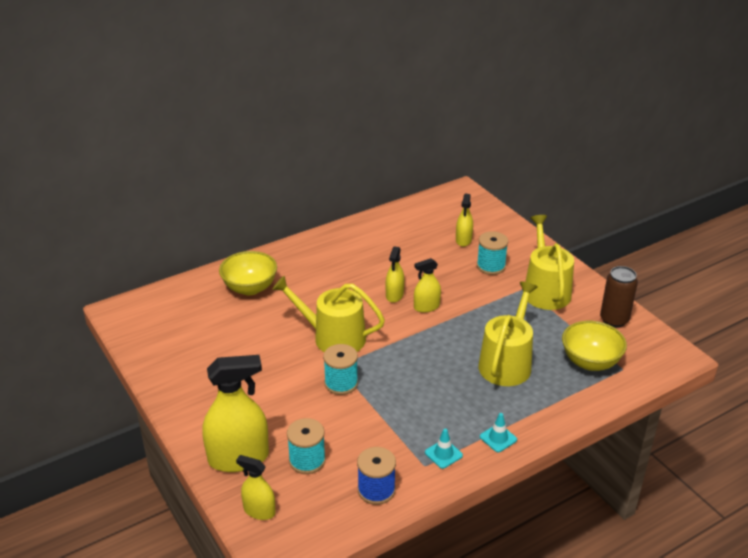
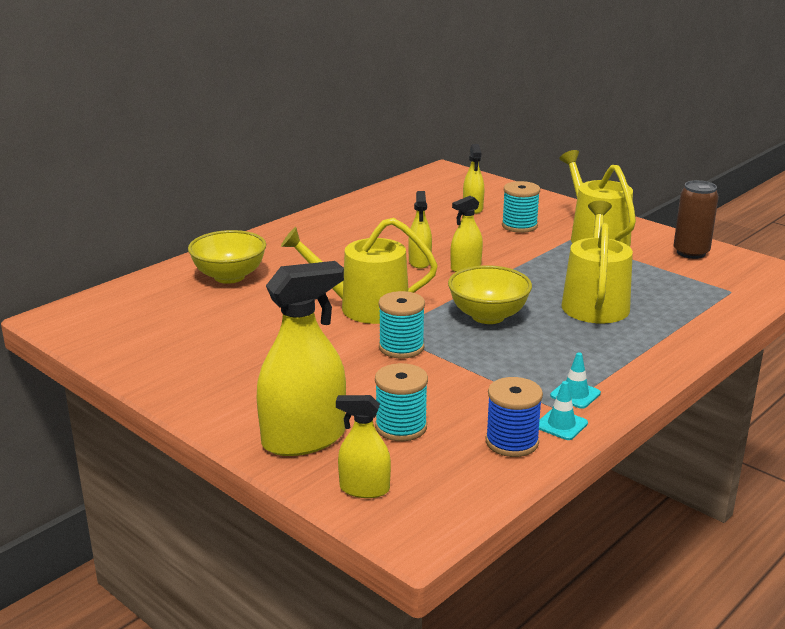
camera: 15 degrees left, 10 degrees down
(498, 438) = (632, 370): turquoise traffic cone -> turquoise traffic cone (561, 425)
(590, 362) = (690, 290): yellow bowl -> yellow bowl (488, 316)

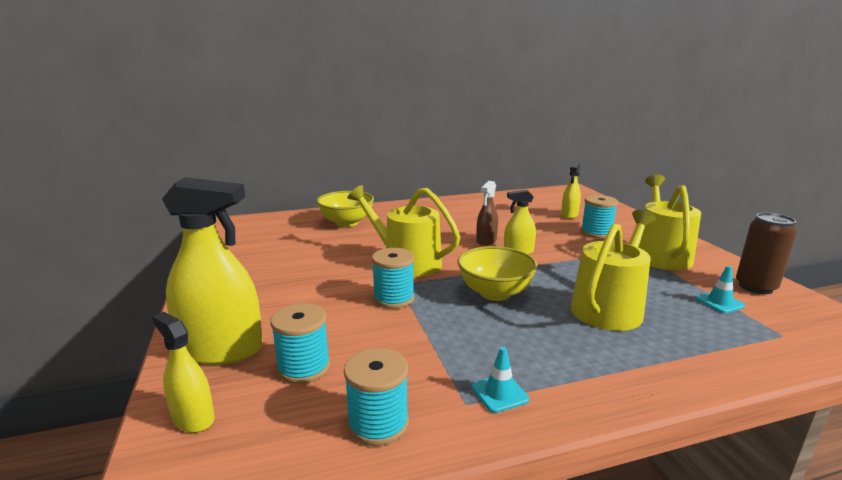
camera: 30 degrees right, 5 degrees down
(420, 262) = (486, 241): yellow spray bottle -> brown spray bottle
(512, 442) = (378, 423): blue spool -> turquoise spool
(561, 425) = (449, 423): turquoise traffic cone -> turquoise traffic cone (719, 302)

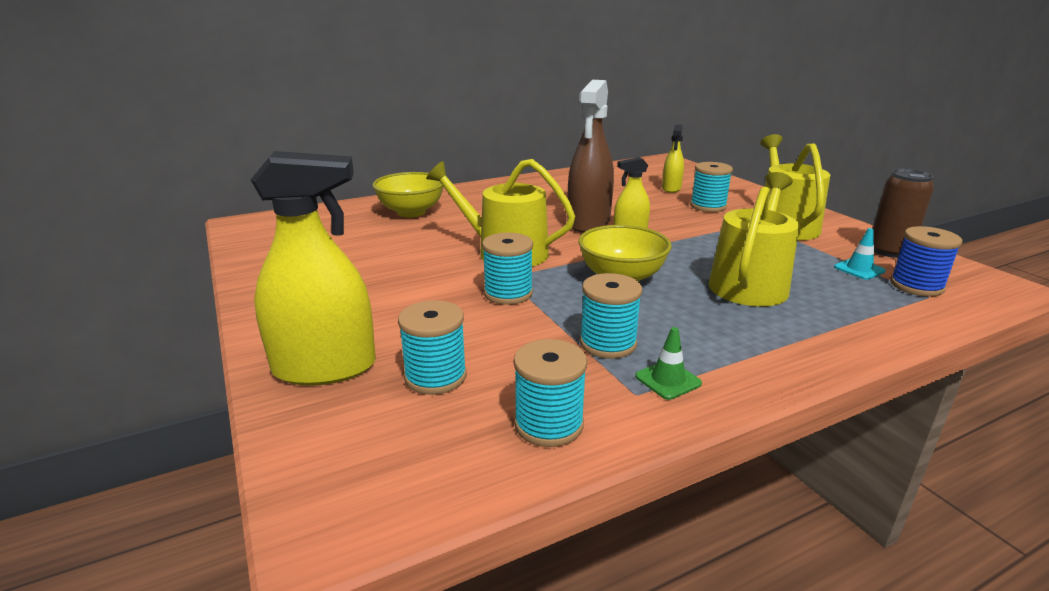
camera: 10 degrees left, 5 degrees up
(193, 418) = (328, 444): yellow spray bottle -> none
(459, 352) = (608, 343): none -> turquoise spool
(486, 241) = (588, 222): brown spray bottle -> brown spray bottle, size x1.87
(499, 393) = (668, 380): turquoise traffic cone -> green traffic cone
(772, 324) = (916, 286): none -> blue spool

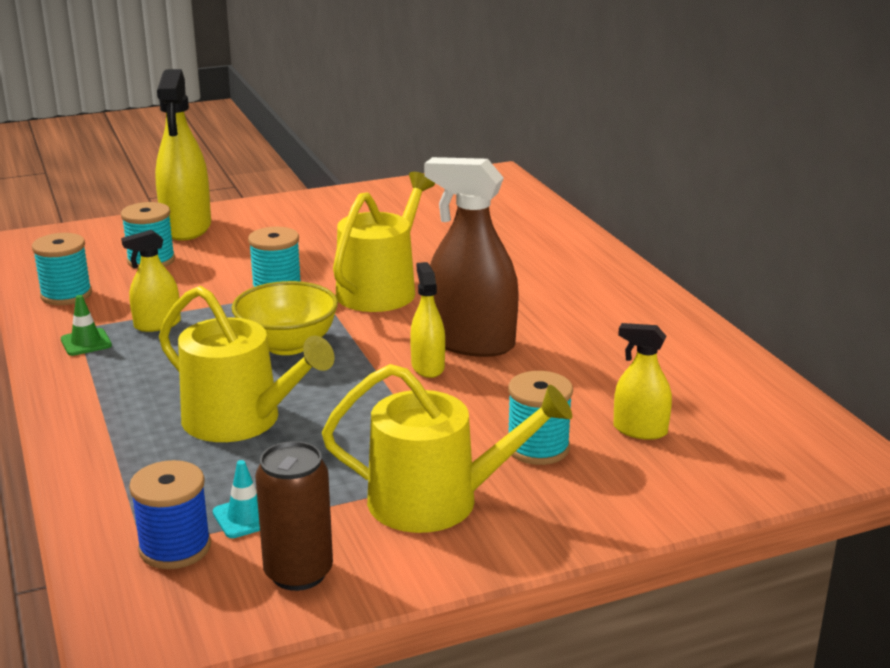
camera: 95 degrees right, 0 degrees up
(411, 212) = (522, 242): yellow bowl -> none
(608, 343) = (157, 324): turquoise spool -> yellow spray bottle

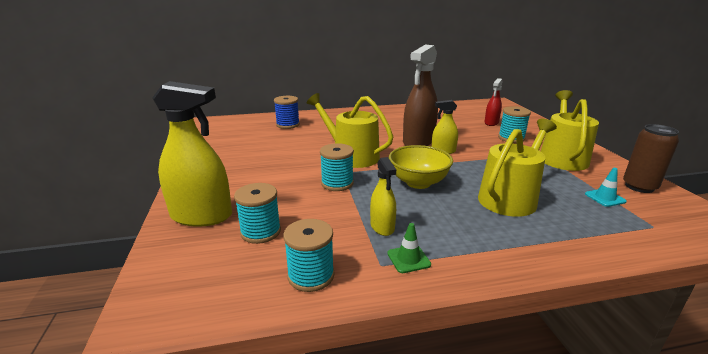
camera: 80 degrees left, 0 degrees up
(175, 548) = (647, 217): blue spool -> blue spool (288, 125)
(640, 430) = (491, 123): yellow spray bottle -> red spray bottle

